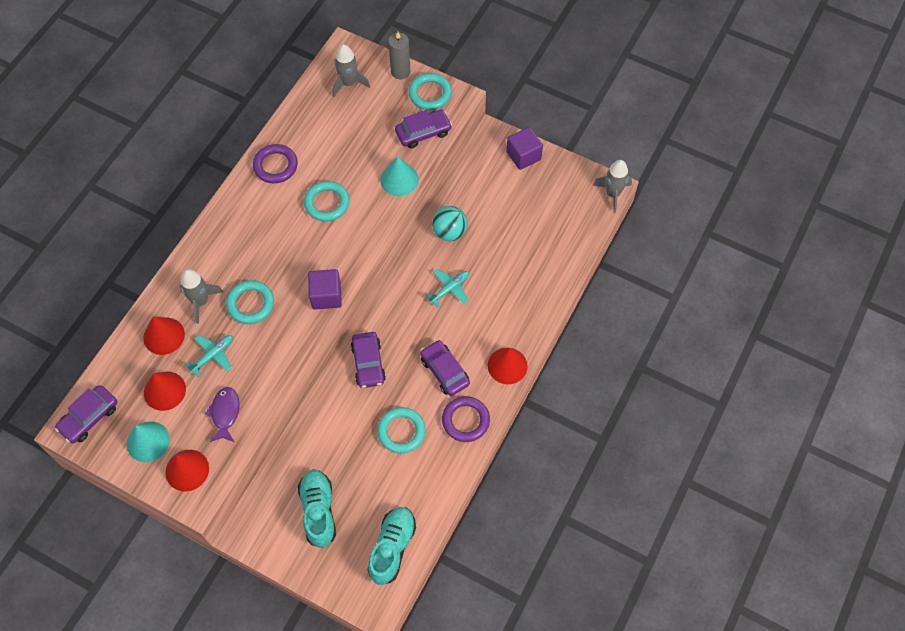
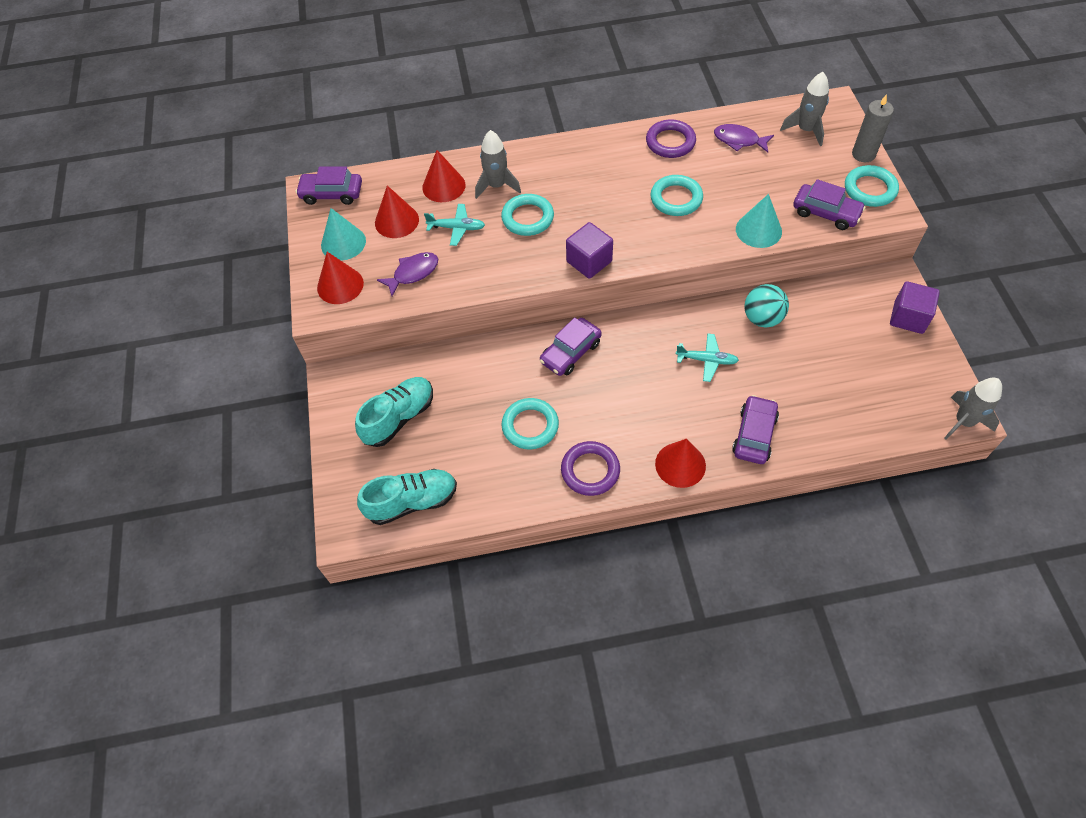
camera: 55 degrees right, 5 degrees down
(317, 126) = (739, 140): none -> purple fish
(444, 371) = (622, 416): purple car -> purple car (754, 435)

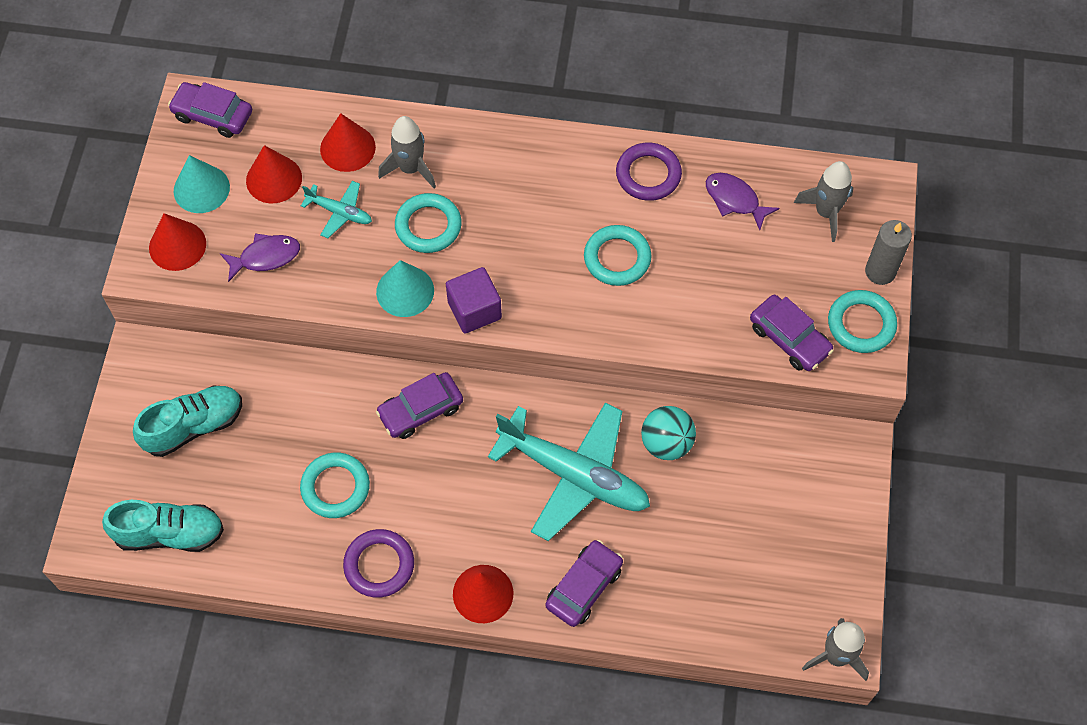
camera: 15 degrees right, 5 degrees up
(707, 360) = (574, 475): turquoise plane -> turquoise plane, size x2.19
(758, 230) = (695, 335): turquoise cone -> turquoise cone (405, 291)
(908, 318) = (843, 502): purple cube -> none

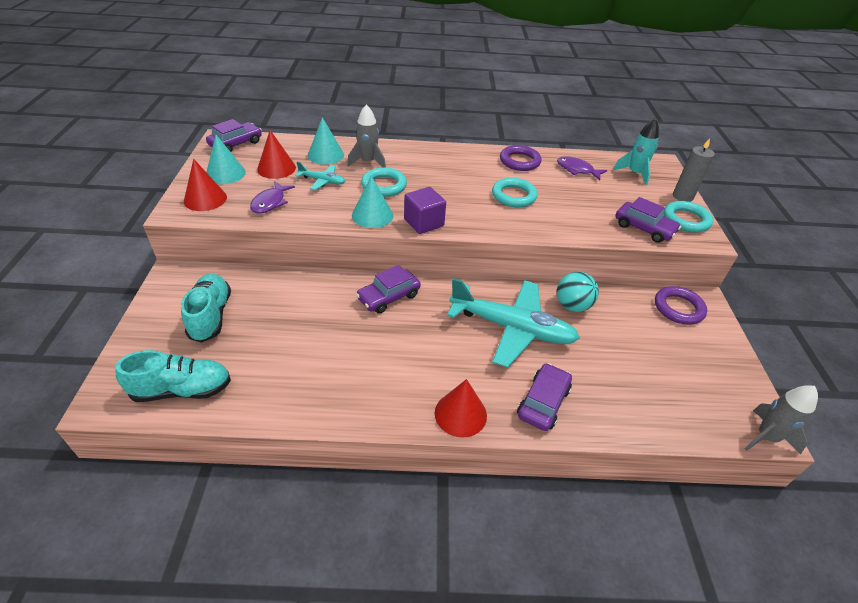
camera: 10 degrees left, 20 degrees down
(194, 426) = (211, 316): turquoise shoe -> turquoise shoe turned 60 degrees counterclockwise
(213, 115) = (236, 144): purple car -> purple car turned 120 degrees clockwise
(265, 257) = (270, 202): purple fish -> purple fish turned 135 degrees clockwise
(335, 487) = (327, 348): turquoise ring -> none
(347, 148) = (325, 155): red cone -> turquoise cone
(379, 565) = (368, 399): purple ring -> purple ring (678, 308)
(826, 212) = (634, 173): grey rocket -> turquoise rocket

